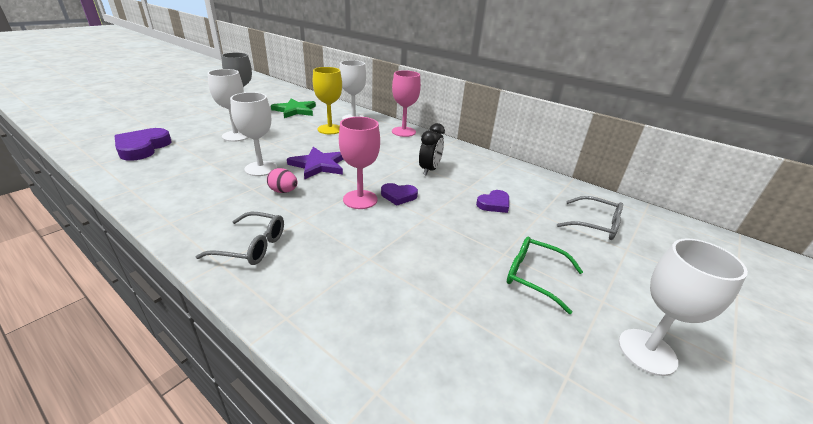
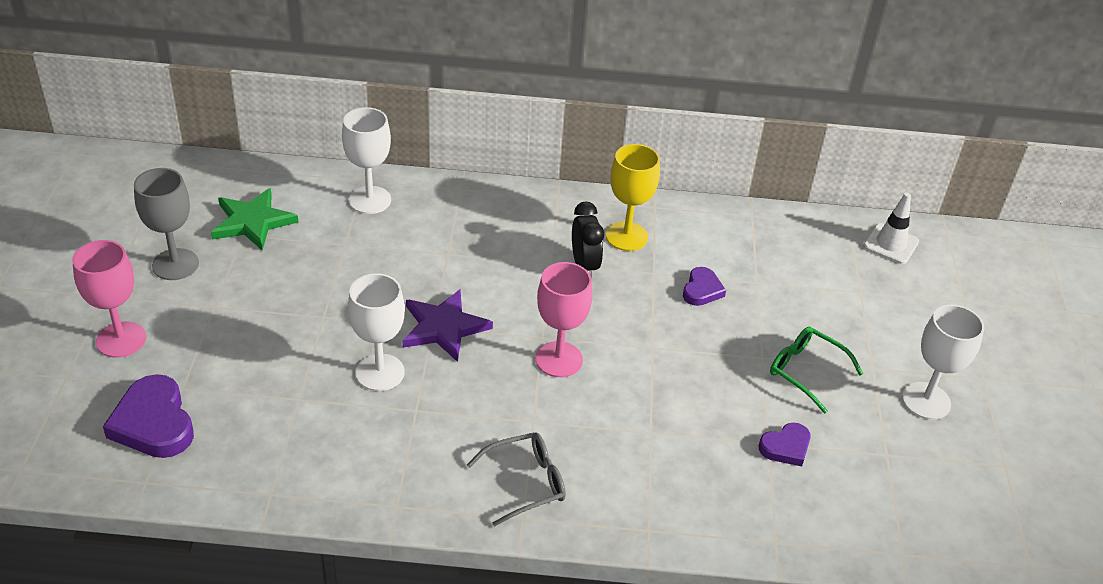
camera: 35 degrees left, 10 degrees up
(236, 136) = (251, 328): white goblet -> none
(283, 191) = (459, 394): pink egg -> none
(330, 129) = (367, 244): yellow goblet -> yellow goblet (626, 236)
(398, 196) = (594, 331): purple heart -> purple heart (786, 447)
(403, 132) = (475, 198): pink goblet -> pink goblet (121, 340)
(534, 276) = (805, 371): green glasses -> green glasses turned 45 degrees clockwise
(595, 225) = (816, 270): grey glasses -> none
(676, 233) = (890, 244): none -> white traffic cone

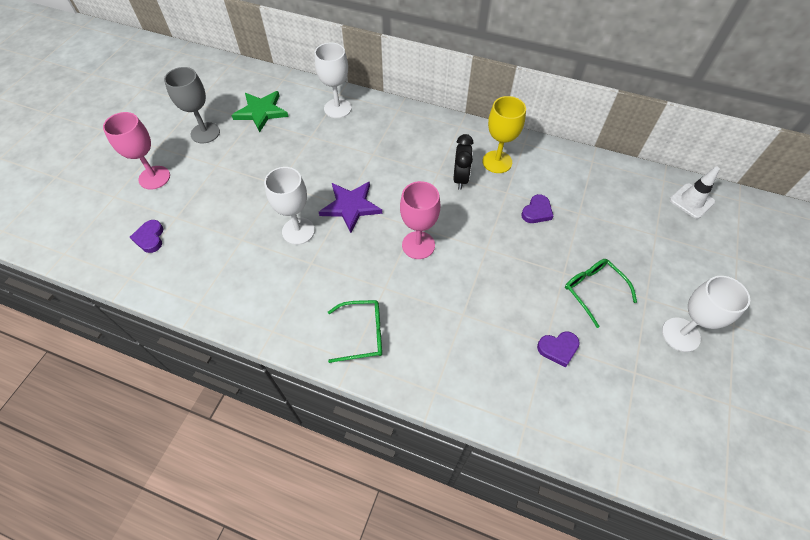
camera: 20 degrees right, 15 degrees up
(154, 423) = (150, 238): purple heart -> purple heart, size x0.58
(526, 482) = (363, 334): grey glasses -> green glasses

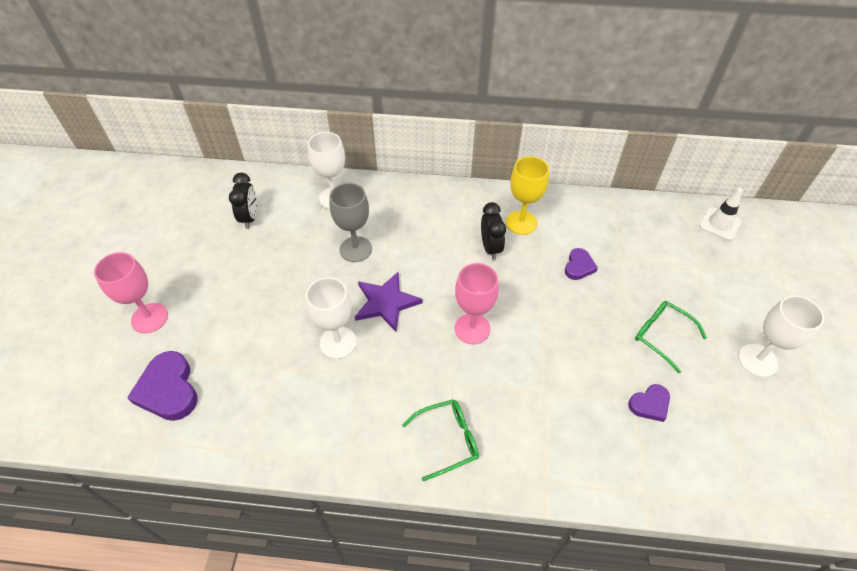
camera: 15 degrees left, 5 degrees down
(150, 238) = (168, 390): purple heart -> purple heart, size x1.72
(205, 133) = (193, 254): grey goblet -> grey goblet (355, 249)
(261, 112) = (250, 218): green star -> black clock

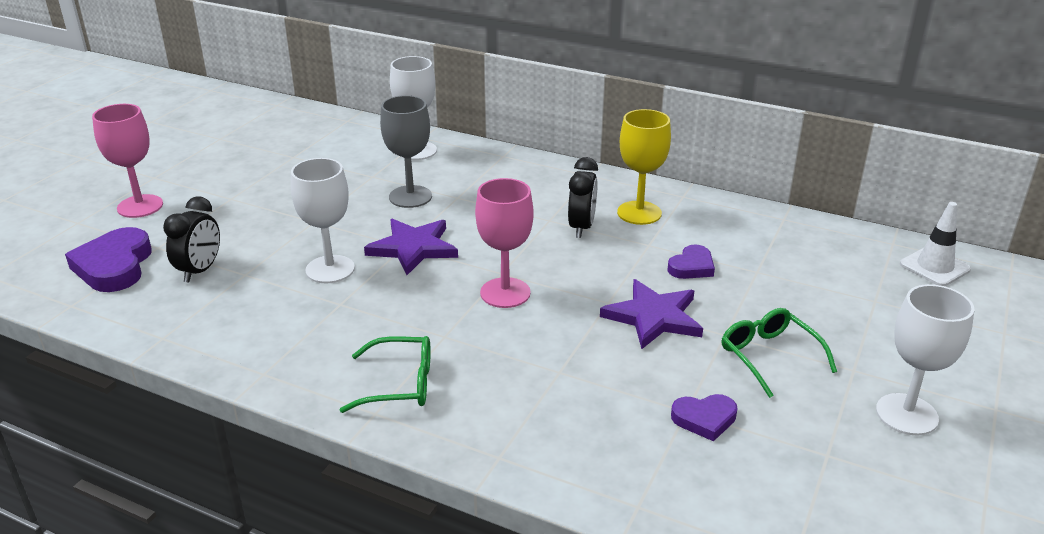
camera: 20 degrees right, 20 degrees down
(250, 218) = (308, 150): black clock -> black clock (200, 271)
(577, 322) = (653, 317): none -> purple star

